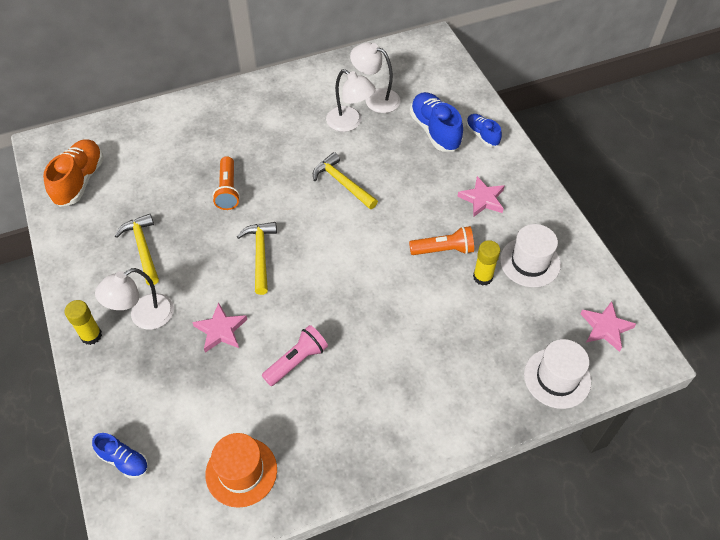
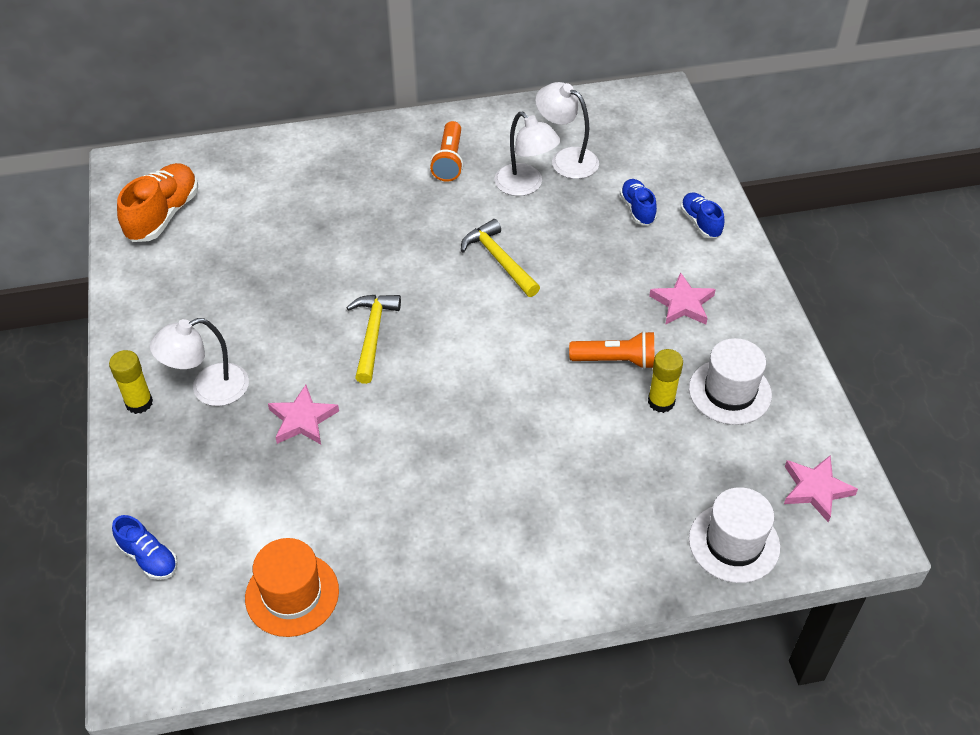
camera: 10 degrees right, 5 degrees down
(143, 248) = (225, 307): yellow hammer -> none
(228, 190) = (348, 250): orange flashlight -> orange flashlight (449, 161)
(297, 361) = (392, 471): pink flashlight -> none
(435, 131) = (637, 209): blue shoe -> blue shoe, size x0.58

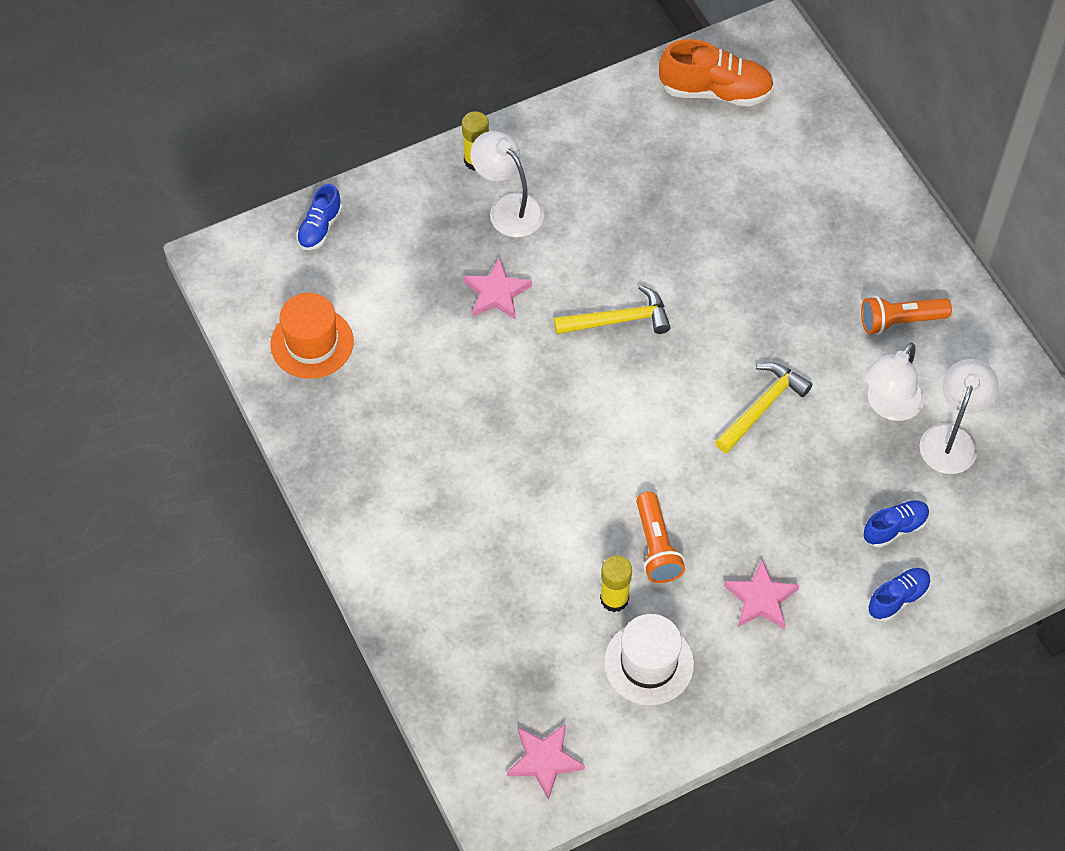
camera: 75 degrees right, 10 degrees up
(734, 543) = (459, 691): white hat -> none

